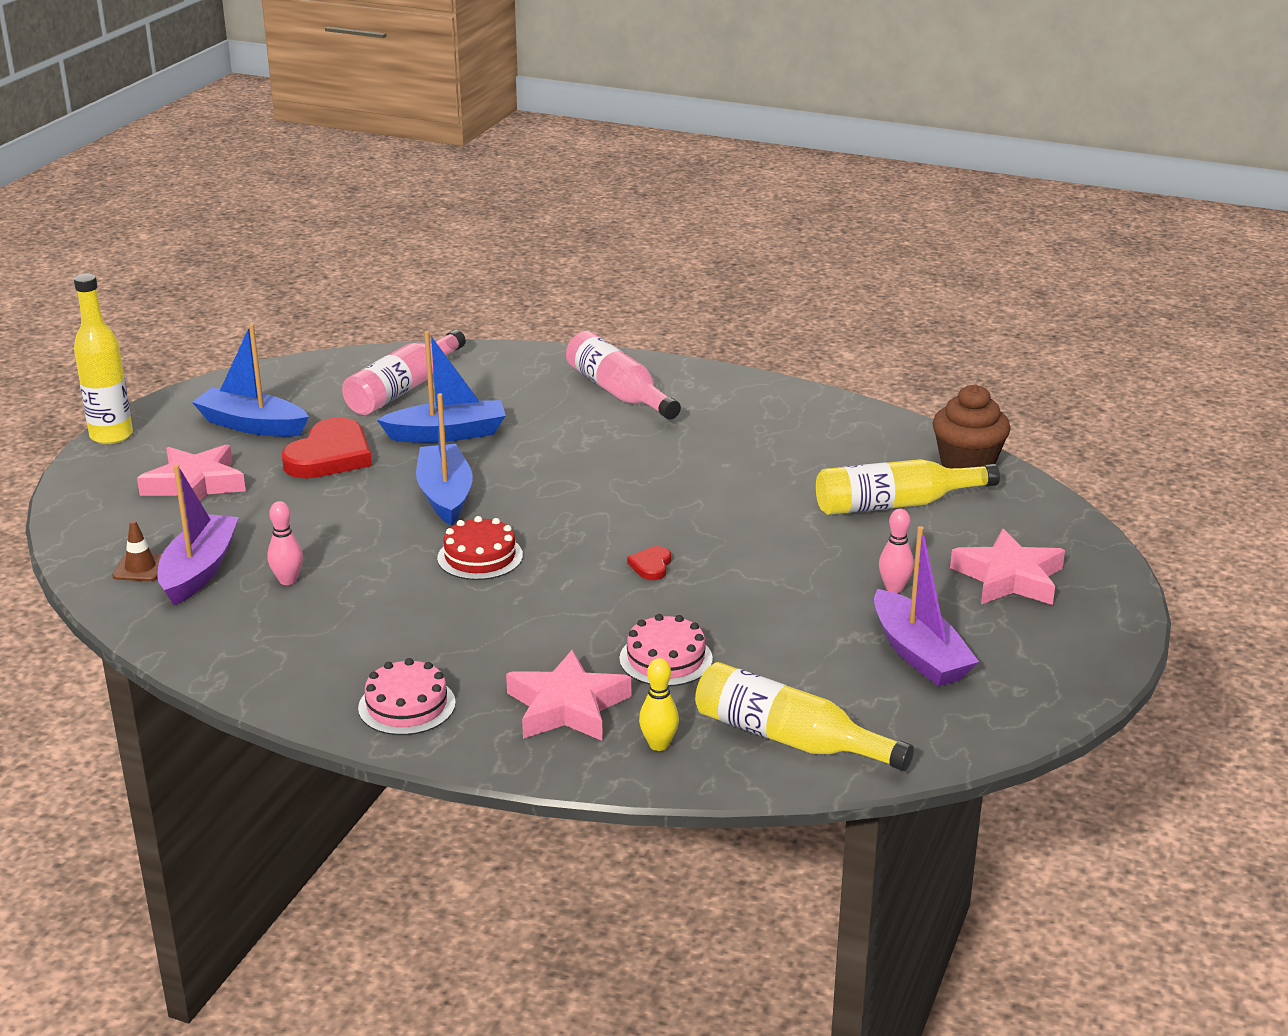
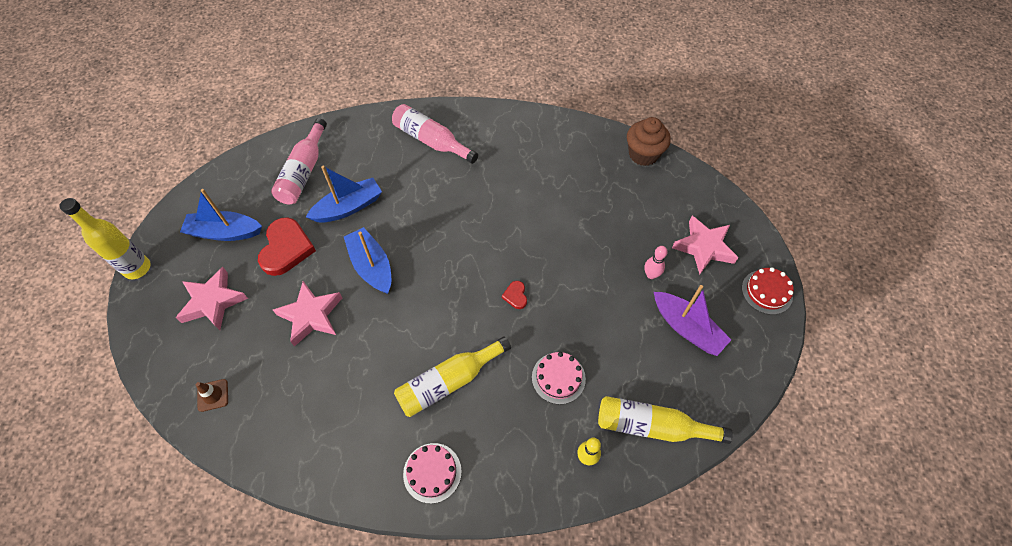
camera: 20 degrees left, 30 degrees up
(199, 571) = (252, 386): purple boat -> none
(288, 580) = (311, 377): pink bowling pin -> none
(480, 557) = (416, 318): red cake -> red cake (767, 292)
(567, 707) = (523, 440): pink star -> pink star (311, 315)
(895, 504) = (621, 200): yellow bottle -> yellow bottle (448, 382)

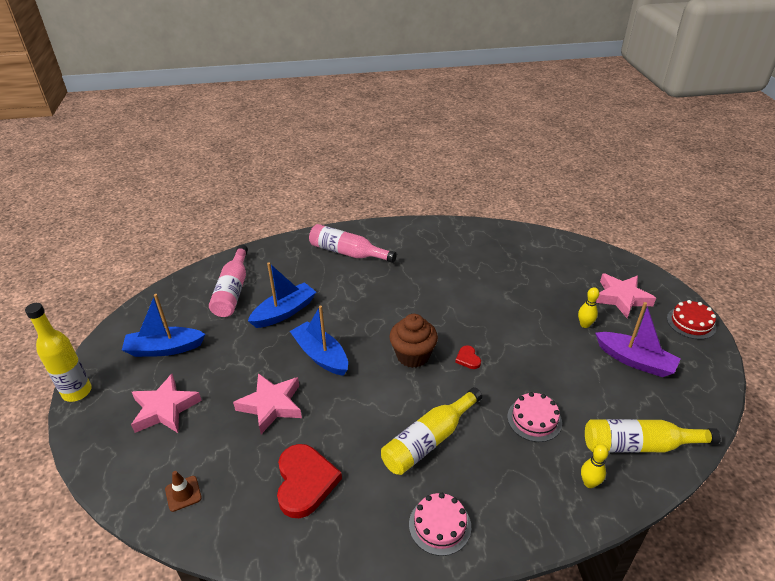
camera: 10 degrees left, 20 degrees down
(286, 248) = (231, 353): red heart -> red heart (305, 482)
(643, 154) = (539, 239): brown cupcake -> brown cupcake (413, 355)
(651, 275) = (584, 325): pink bowling pin -> yellow bowling pin

